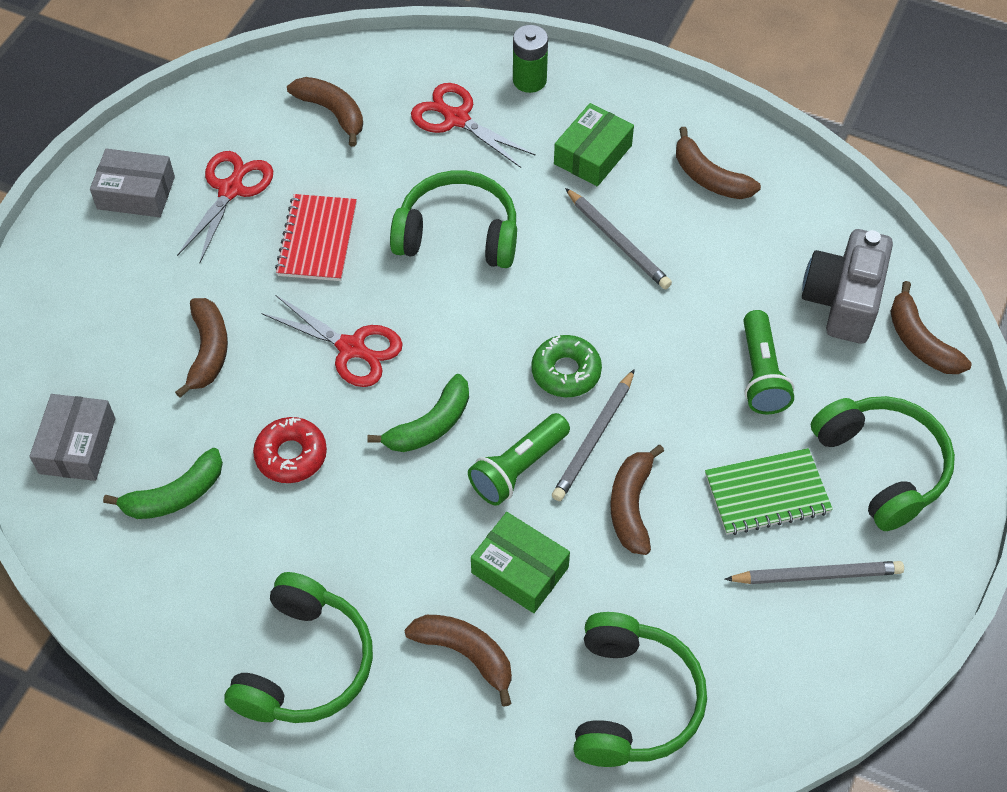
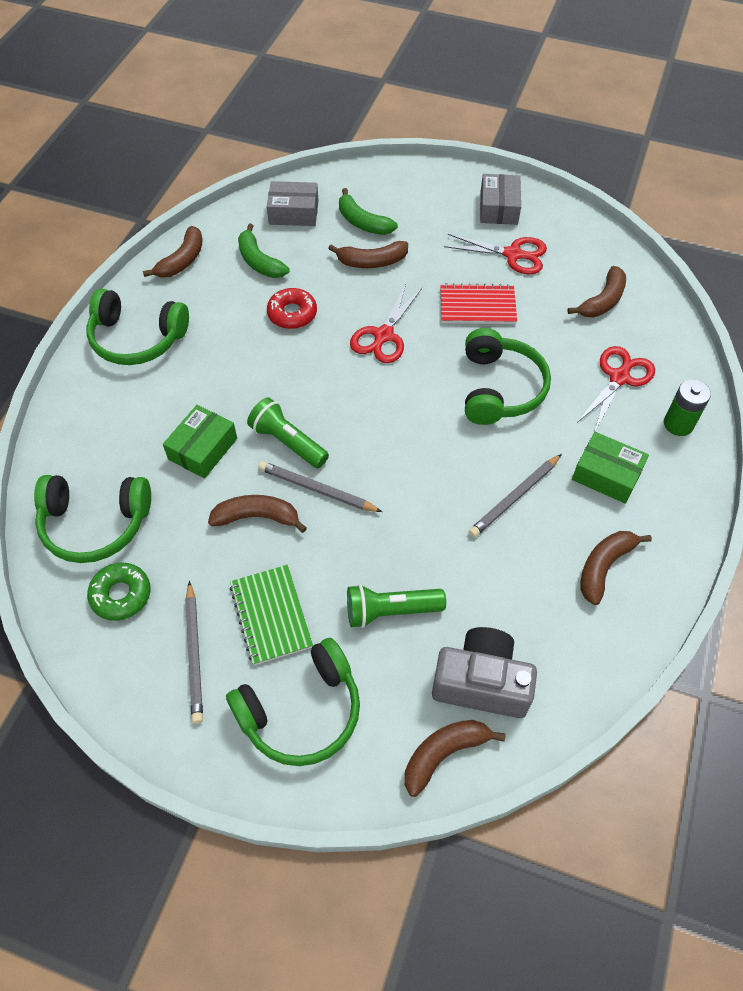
camera: 85 degrees right, 0 degrees up
(430, 425) = (322, 387): green banana -> green banana (363, 222)
(465, 654) = (139, 422): brown banana -> brown banana (182, 260)
(566, 372) = (377, 467): green donut -> green donut (121, 595)

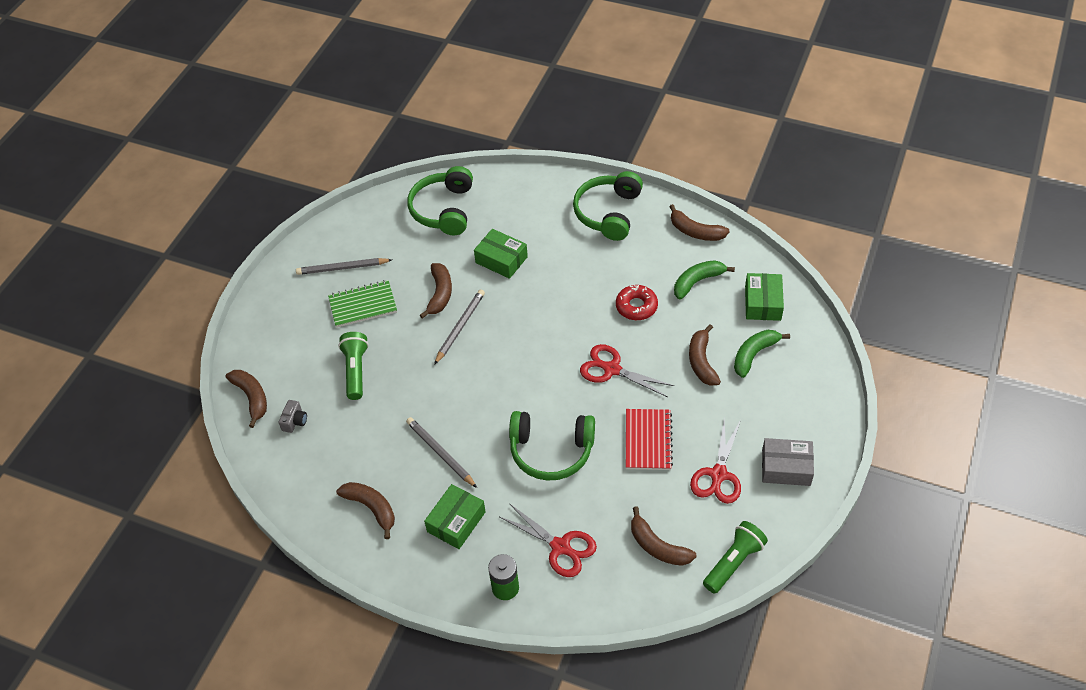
camera: 95 degrees right, 5 degrees down
(121, 595) = (389, 228): green donut -> none
(288, 442) = (504, 308): green flashlight -> green flashlight (733, 562)
(293, 212) = (762, 303): grey box -> green box
(301, 711) = (294, 323): green headphones -> none
(481, 683) = (295, 421): grey camera -> grey camera, size x0.44

